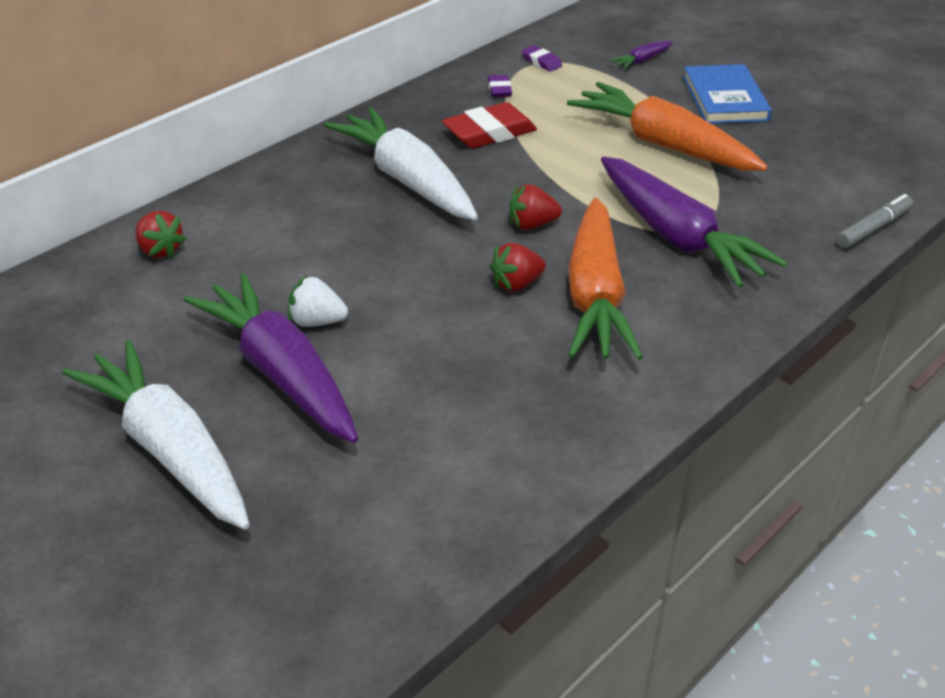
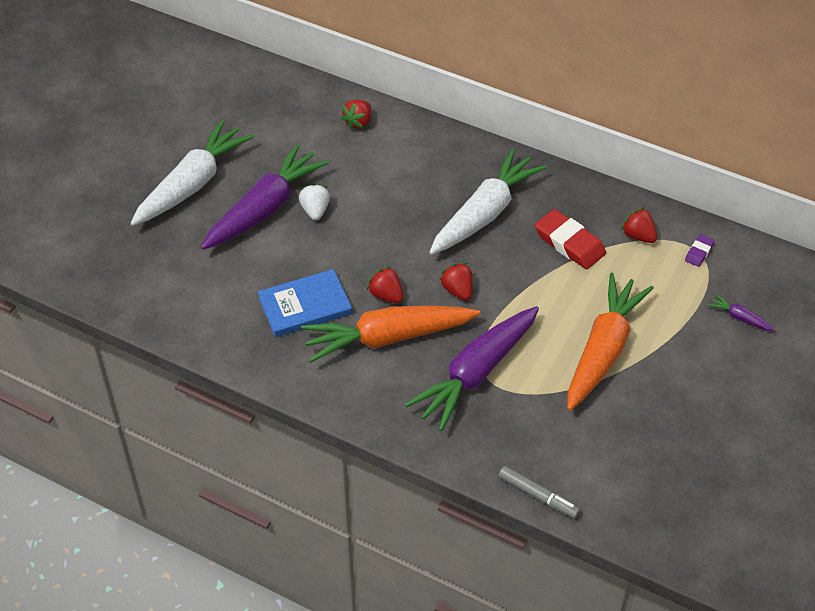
camera: 75 degrees right, 10 degrees up
(499, 89) = (638, 236): purple eraser -> red strawberry
(725, 98) = (701, 383): blue book -> blue book (305, 306)

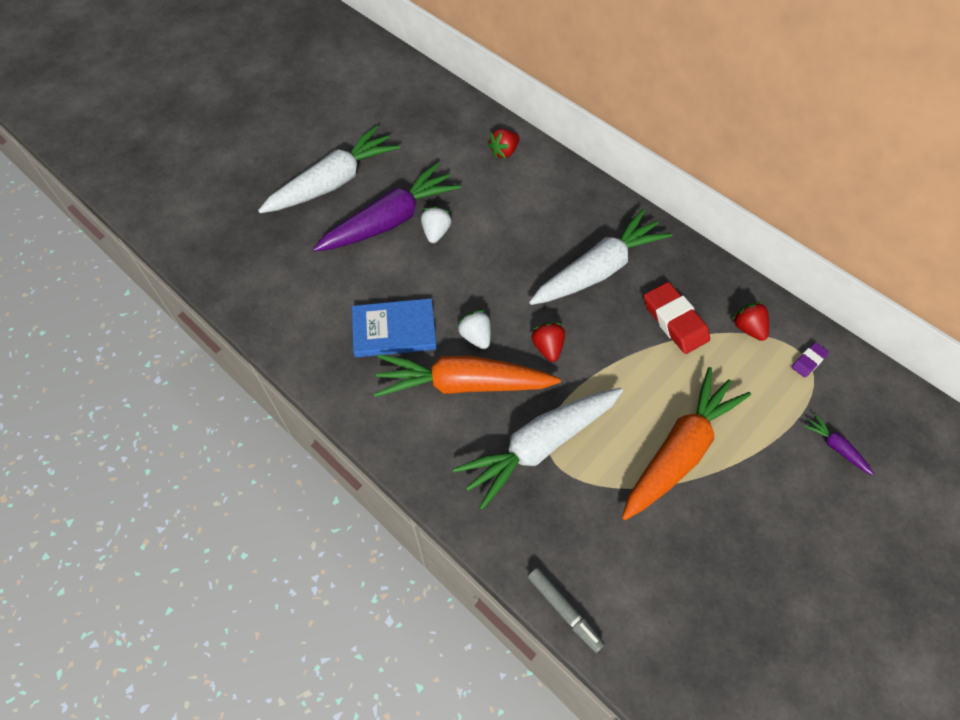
camera: 15 degrees right, 10 degrees up
(386, 295) = (476, 336): red strawberry -> white strawberry
(476, 374) = (539, 446): purple carrot -> white carrot

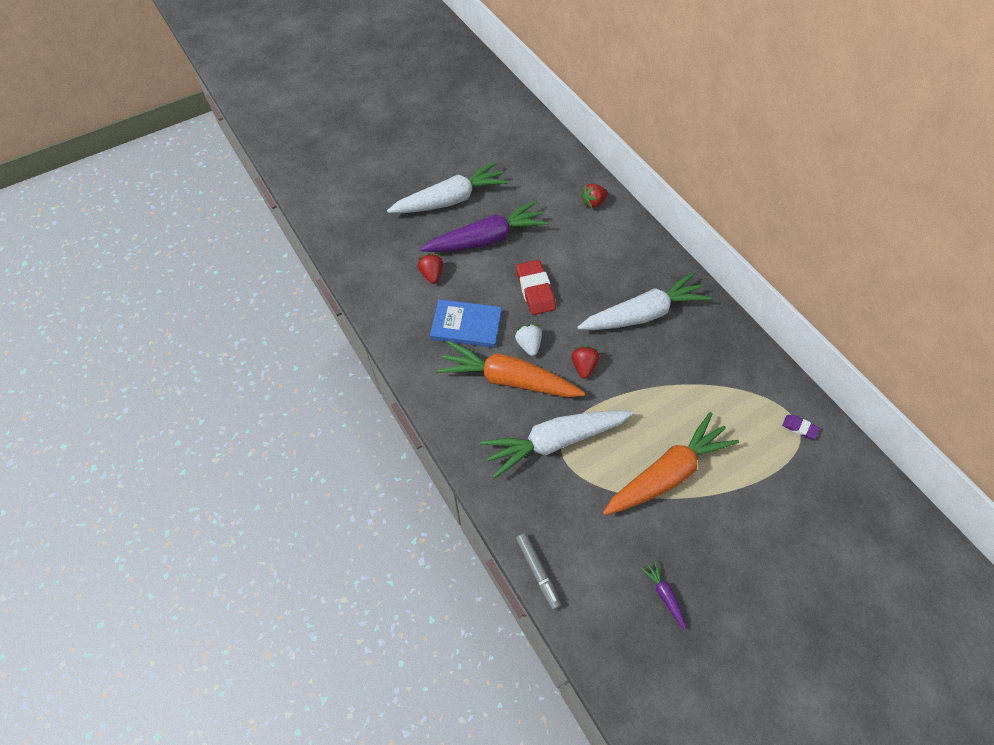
camera: 15 degrees right, 0 degrees up
(436, 232) = (520, 256): white strawberry -> none
(675, 321) = (694, 369): red eraser -> red eraser (535, 290)
(748, 328) = (755, 389): red strawberry -> red strawberry (432, 274)
(808, 361) = (799, 428): purple eraser -> purple eraser turned 60 degrees clockwise
(836, 447) = (801, 503): purple carrot -> purple carrot (664, 594)

